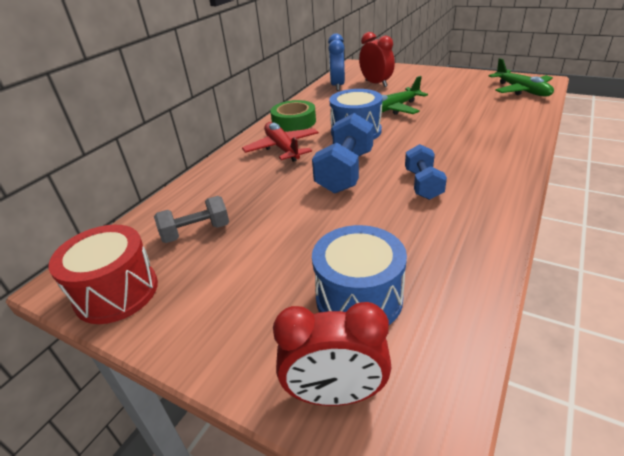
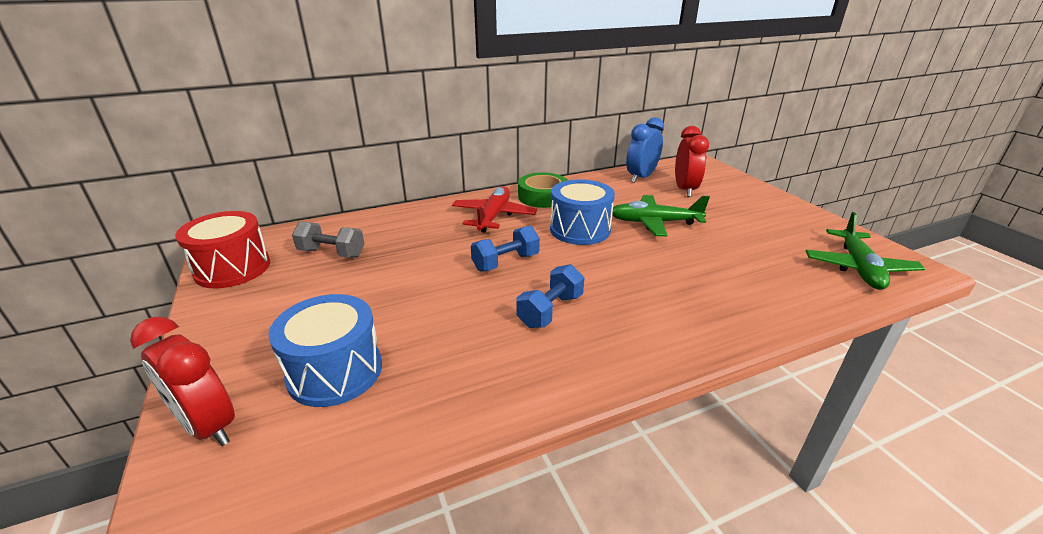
camera: 35 degrees right, 5 degrees down
(345, 172) = (506, 262): blue dumbbell -> blue dumbbell, size x0.64

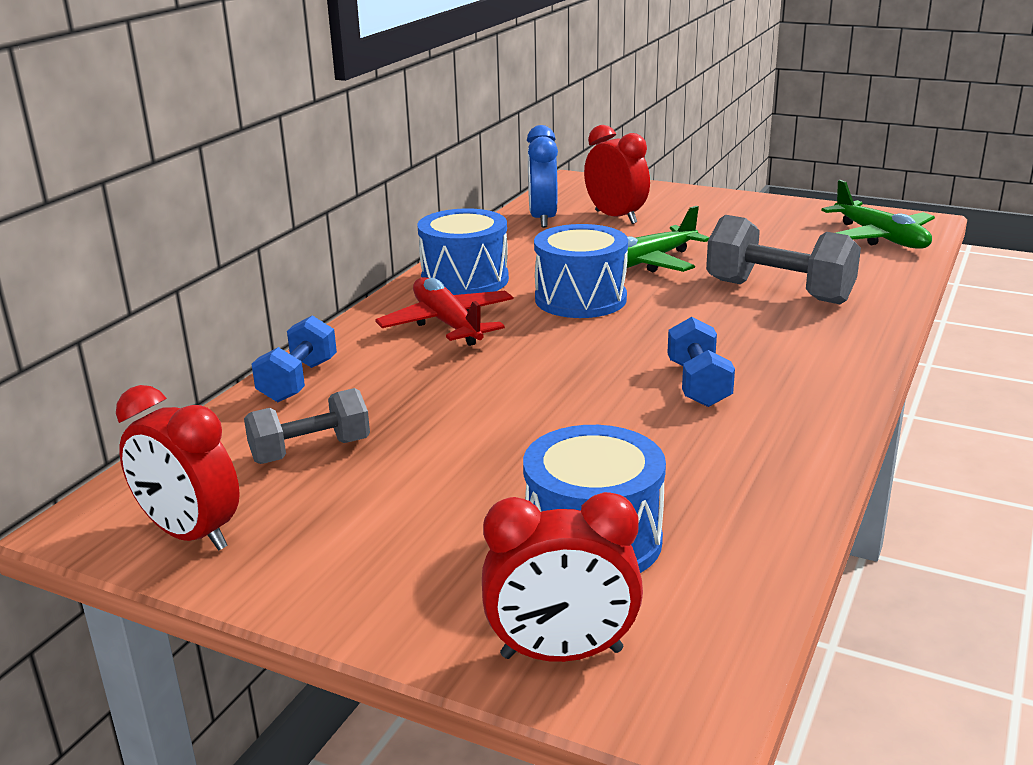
camera: 40 degrees left, 5 degrees down
(233, 268) = (190, 534): red drum -> red clock
(506, 262) = (564, 363): blue dumbbell -> blue dumbbell (298, 381)
(543, 196) = (465, 280): green tape -> blue drum
(708, 275) = (779, 292): none -> grey dumbbell

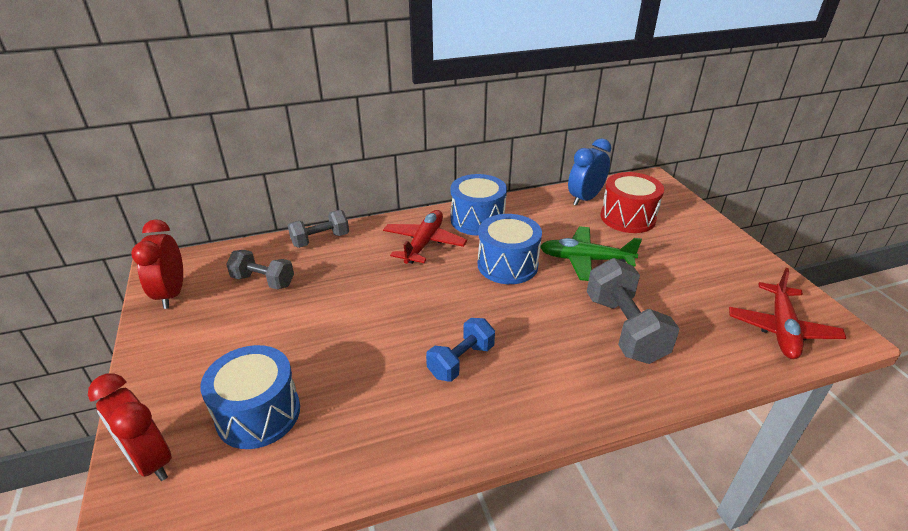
camera: 45 degrees right, 10 degrees up
(298, 381) = (320, 240): blue dumbbell -> grey dumbbell
(616, 217) = (627, 218): red clock -> red drum
(880, 238) = (781, 329): green plane -> red plane

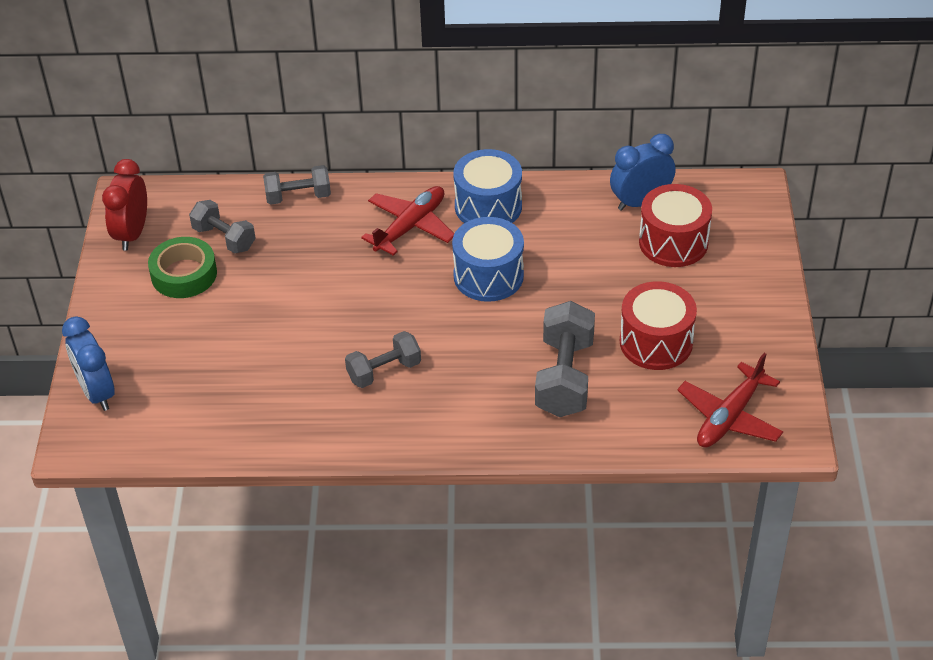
camera: 20 degrees right, 10 degrees up
(150, 460) = (97, 392): red clock -> blue clock
(231, 317) = (184, 274): none -> green tape
(258, 414) = (189, 376): blue drum -> none
(461, 361) = (384, 371): blue dumbbell -> grey dumbbell
(585, 260) = (579, 289): green plane -> none
(673, 285) = (656, 342): none -> red drum

